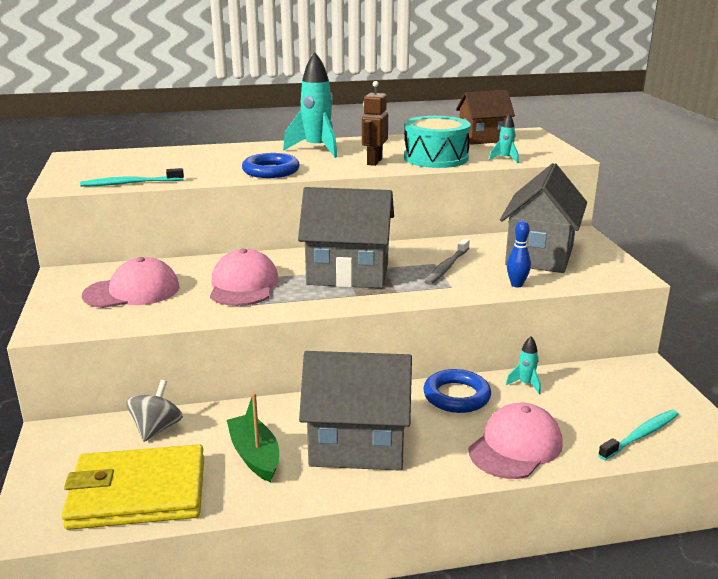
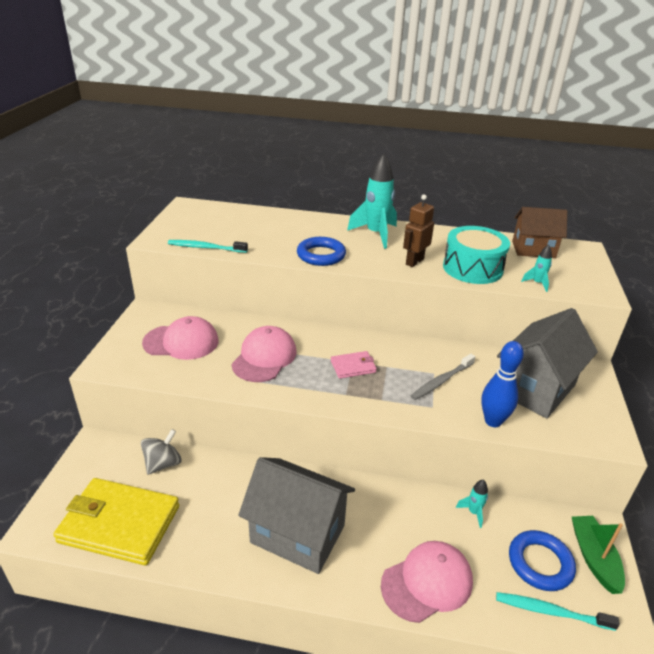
camera: 20 degrees right, 10 degrees up
(255, 455) = (217, 516): green boat -> green boat (594, 558)
(348, 274) = (353, 366): grey house -> pink wallet
(456, 396) = (406, 506): blue ring -> blue ring (540, 563)
(516, 285) = (493, 421): blue bowling pin -> blue bowling pin, size x1.56
(641, 435) = (550, 611): turquoise toothbrush -> turquoise toothbrush turned 150 degrees counterclockwise

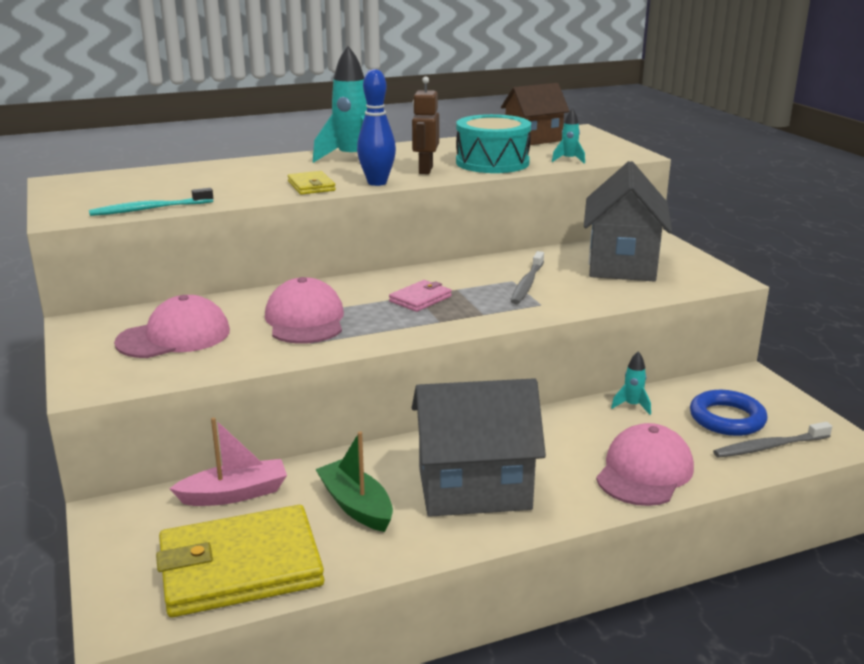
camera: 30 degrees left, 10 degrees down
(163, 463) = (234, 494): grey spinning top -> pink boat
(321, 255) = (311, 186): blue ring -> yellow wallet
(493, 421) = (610, 297): blue bowling pin -> blue bowling pin (377, 183)
(550, 611) = (769, 447): turquoise toothbrush -> grey toothbrush
(594, 558) = (765, 398): green boat -> green boat (356, 506)

